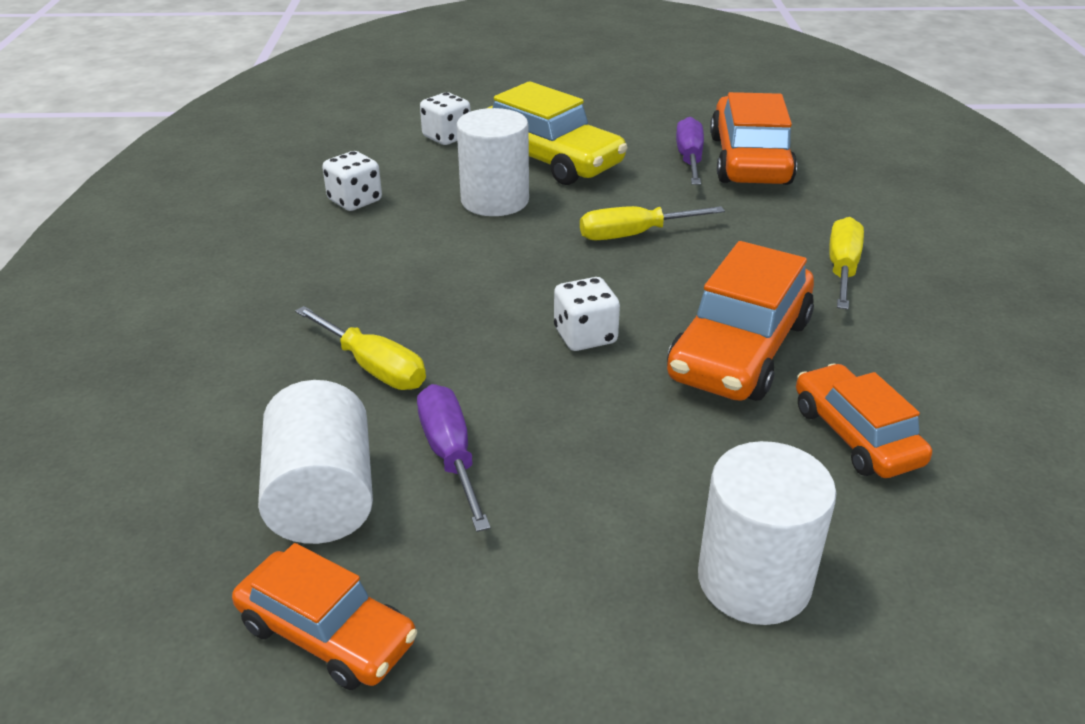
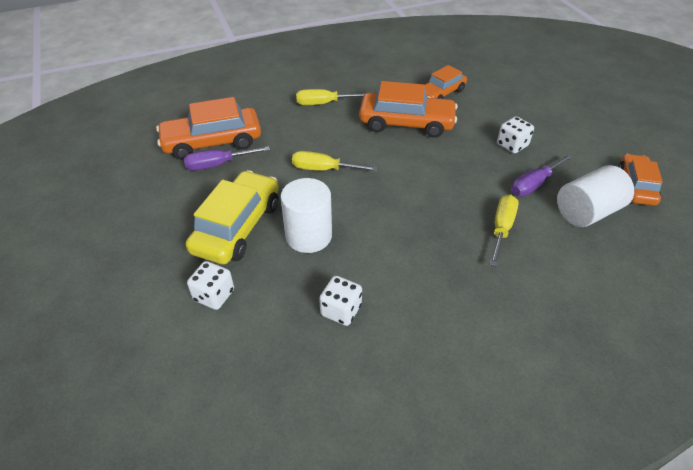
camera: 110 degrees left, 10 degrees up
(585, 336) = (427, 166): white dice -> white dice (512, 145)
(634, 235) = (324, 169): yellow screwdriver -> yellow screwdriver turned 135 degrees clockwise
(754, 580) = (527, 106): white cylinder -> none

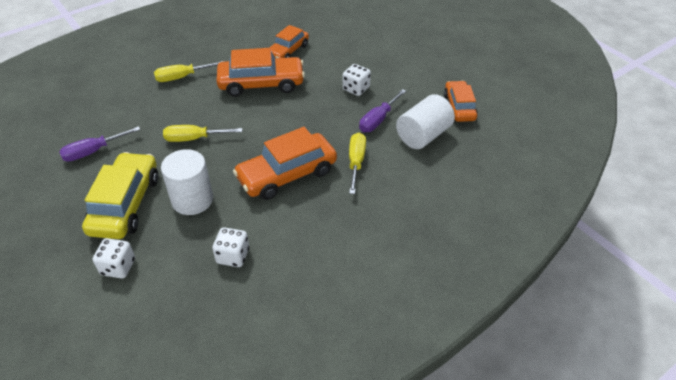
camera: 15 degrees left, 0 degrees up
(212, 142) = (82, 131): orange car -> orange car (287, 174)

